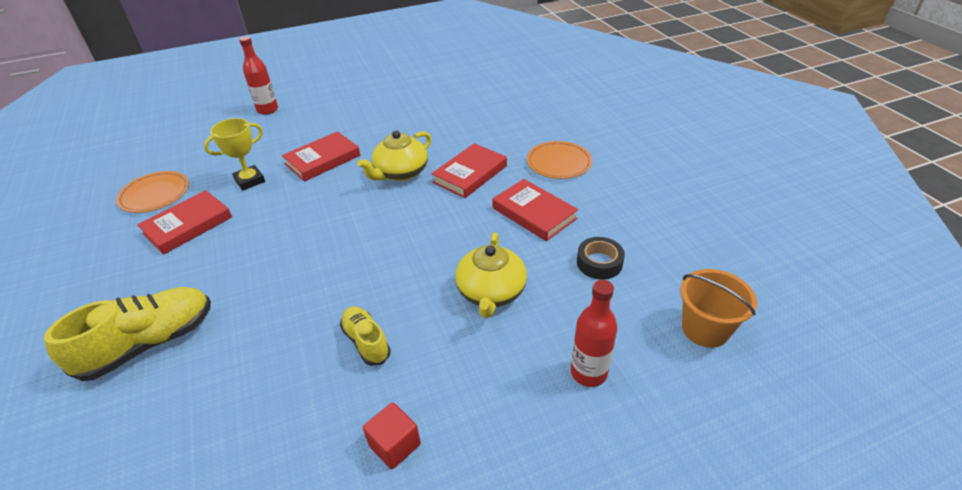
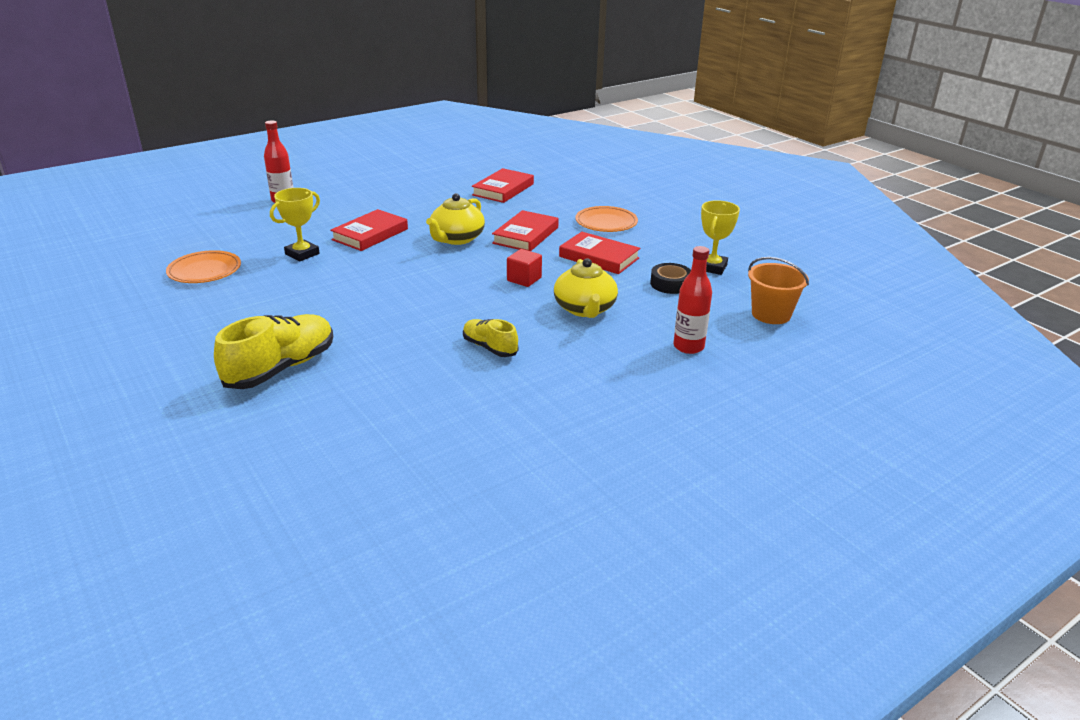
camera: 15 degrees left, 10 degrees down
(188, 225) = (259, 290): red book -> red book (503, 189)
(394, 445) = (549, 401): red cube -> red cube (524, 279)
(655, 241) = (712, 267): none -> yellow trophy

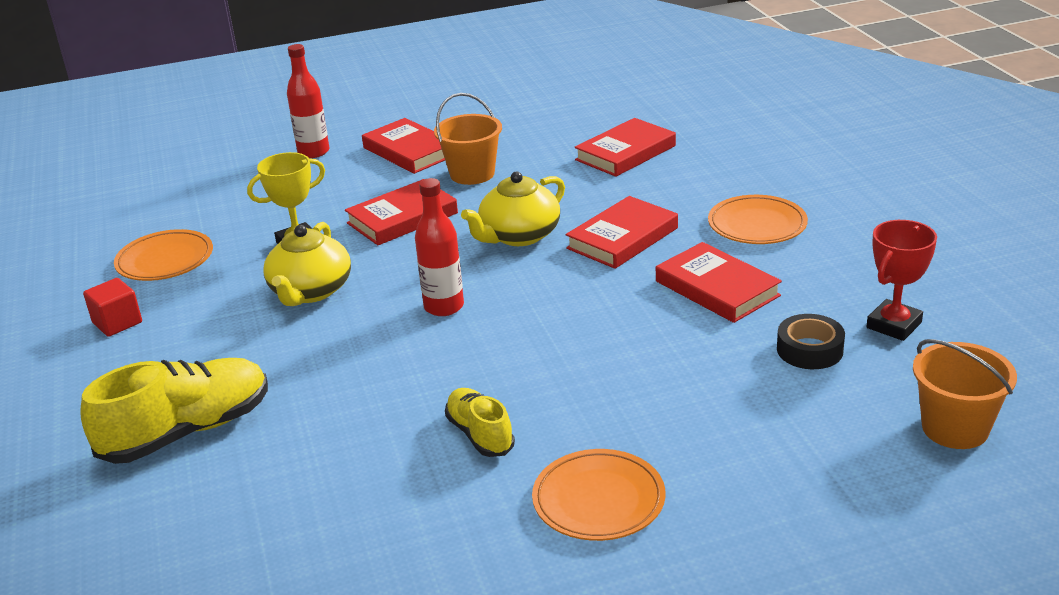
camera: 20 degrees right, 0 degrees up
(354, 196) = (409, 151): none -> red book
(405, 206) = (472, 174): none -> orange bucket
(524, 279) = (584, 317): red cube -> red cube (117, 323)
(584, 373) = (598, 500): none -> orange plate
(585, 309) = (652, 382): yellow teapot -> yellow teapot (310, 291)
(688, 347) = (785, 473): red bottle -> red bottle (444, 307)
(712, 267) = (894, 325): yellow trophy -> red trophy

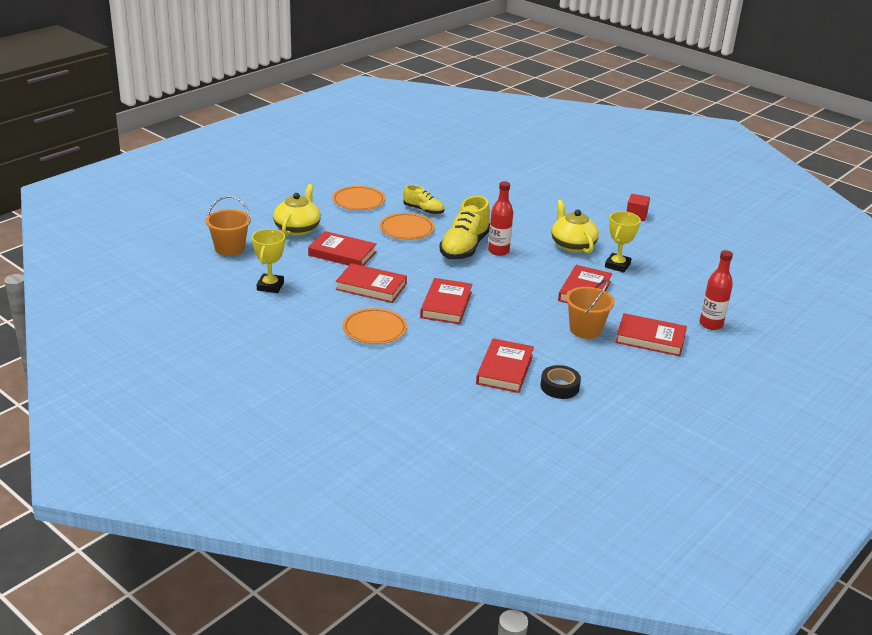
camera: 145 degrees right, 0 degrees up
(165, 260) = (668, 244): orange plate -> orange plate (406, 229)
(187, 431) = (537, 190): yellow shoe -> yellow shoe (464, 247)
(518, 236) = (506, 294): yellow teapot -> yellow teapot (297, 228)
(726, 363) = (342, 254): none -> red book
(809, 350) = (307, 267): black tape -> black tape (559, 387)
(894, 325) = (270, 286): red trophy -> yellow trophy

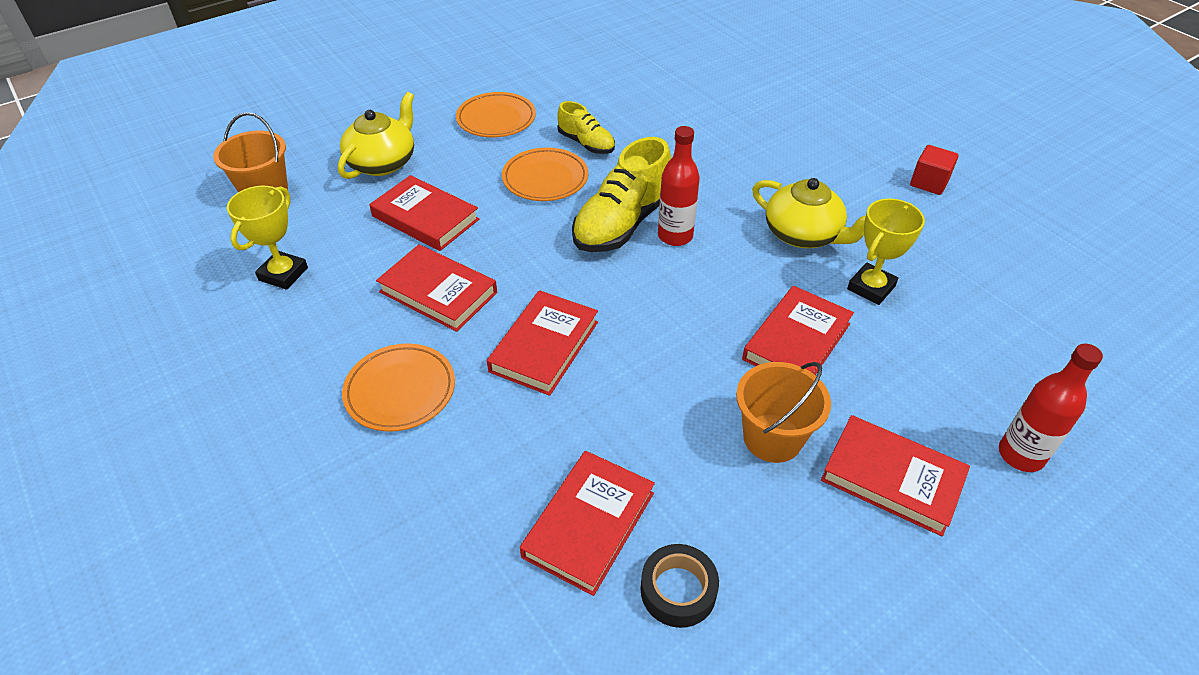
camera: 15 degrees right, 15 degrees up
(572, 245) = (803, 234): yellow teapot -> yellow teapot turned 135 degrees clockwise

